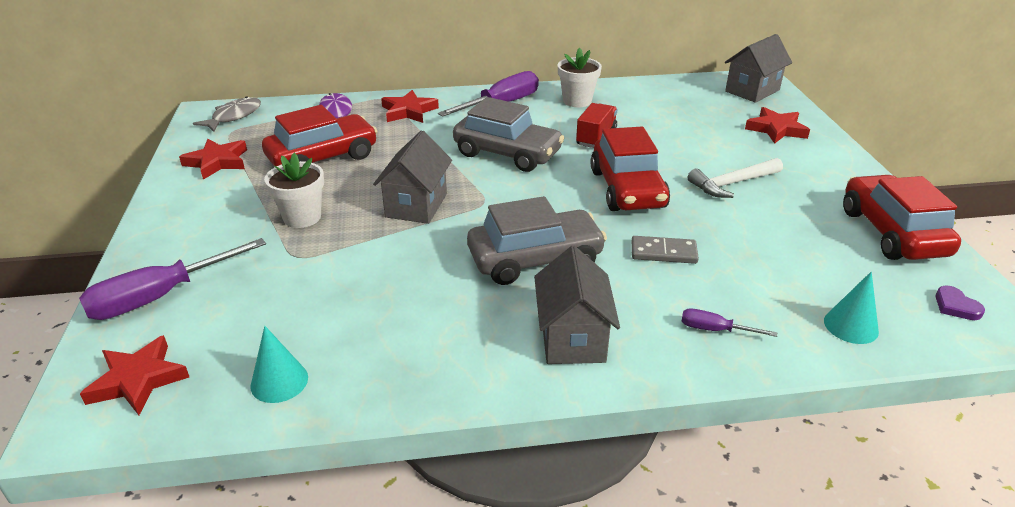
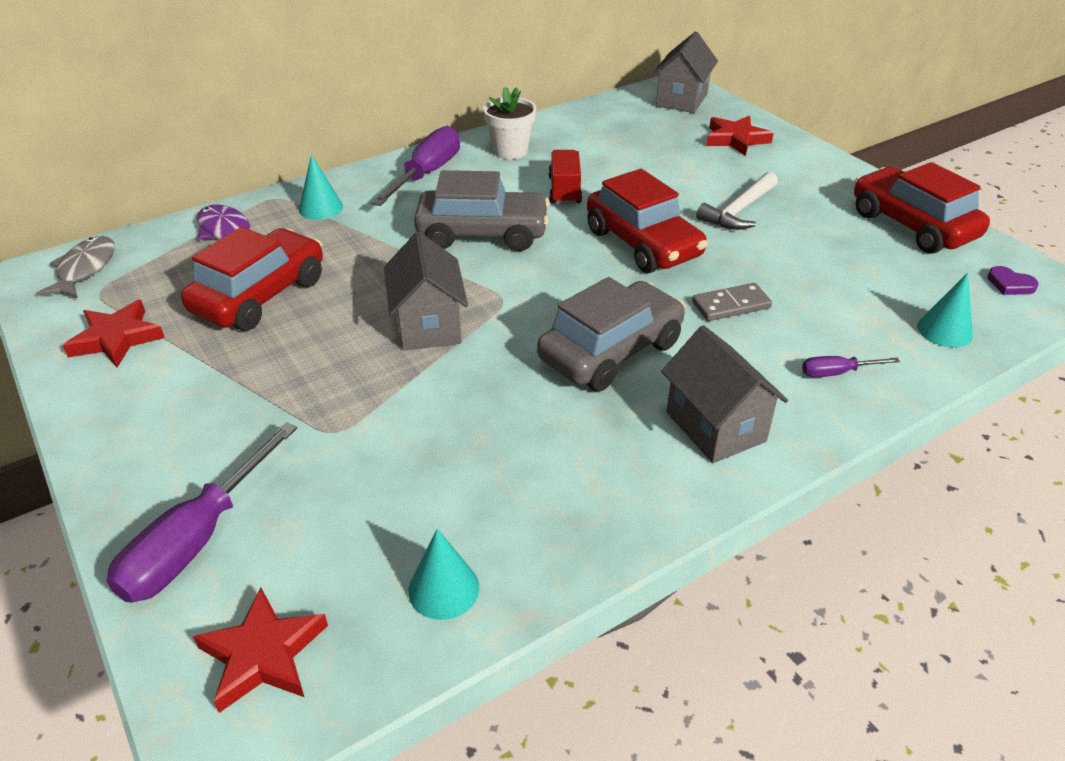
camera: 25 degrees left, 5 degrees up
(302, 217) = (299, 380): white flower pot -> none
(409, 111) = (321, 208): red star -> turquoise cone

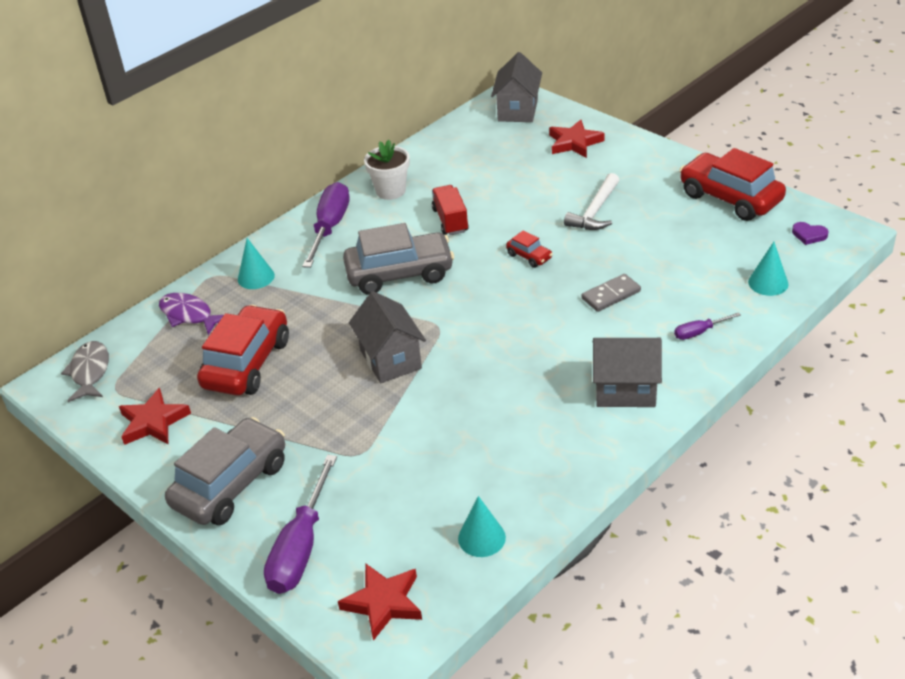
camera: 10 degrees left, 0 degrees up
(611, 351) = (534, 350): grey car -> grey car (231, 484)
(643, 244) = (529, 256): red car -> red car, size x0.45
(715, 427) = (625, 390): grey house -> grey house turned 45 degrees counterclockwise

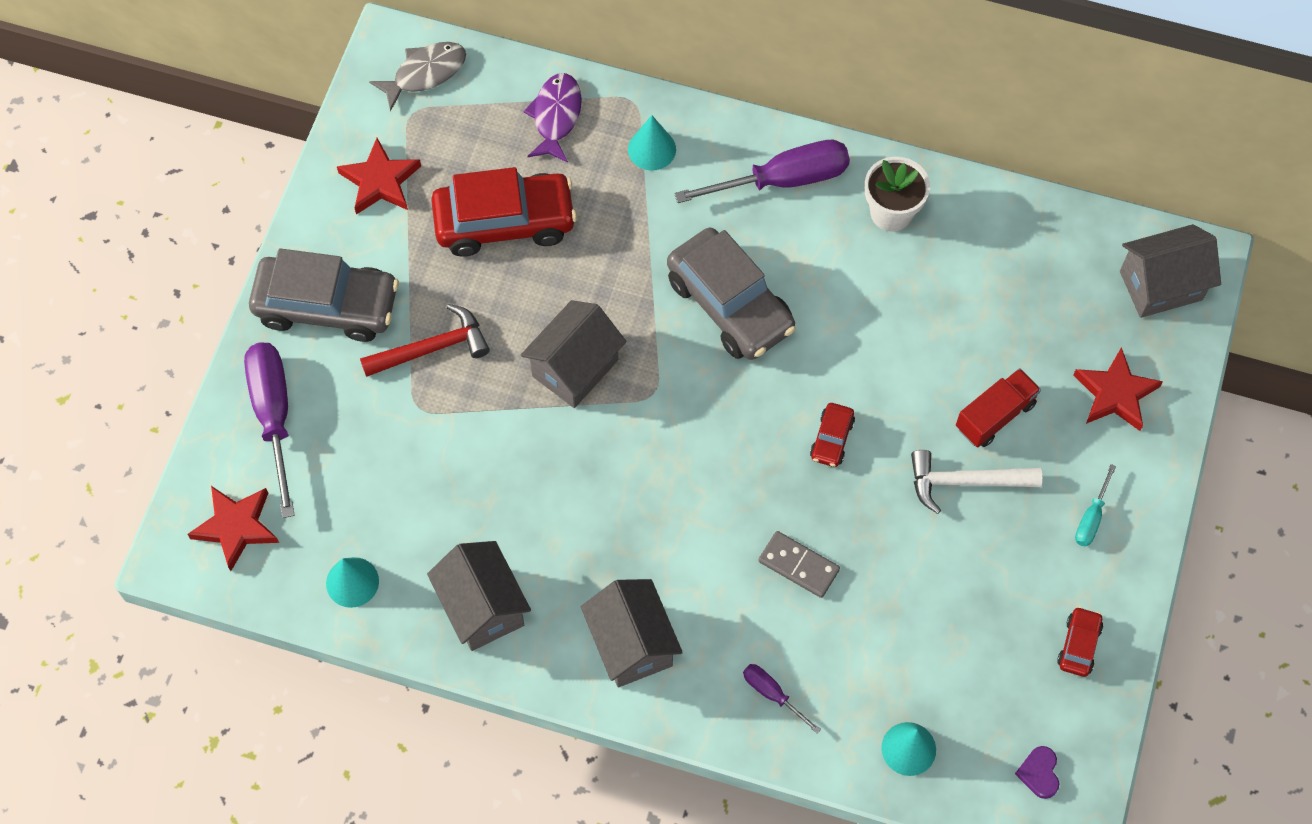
camera: 60 degrees right, 25 degrees up
(301, 547) = (274, 416): purple screwdriver -> purple screwdriver turned 90 degrees clockwise
(316, 432) = (432, 348): none -> red hammer
(450, 220) = (862, 313): red truck -> red truck (995, 416)
(550, 464) = (482, 607): none -> grey house
(649, 171) = (1091, 518): none -> turquoise screwdriver
(730, 198) = (1078, 645): red car -> red car, size x0.45

